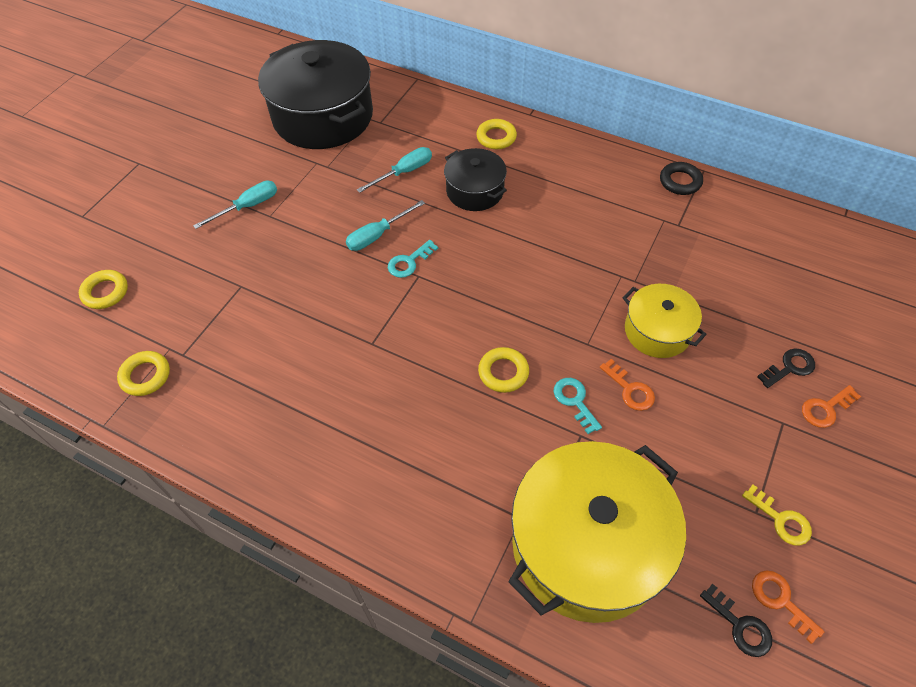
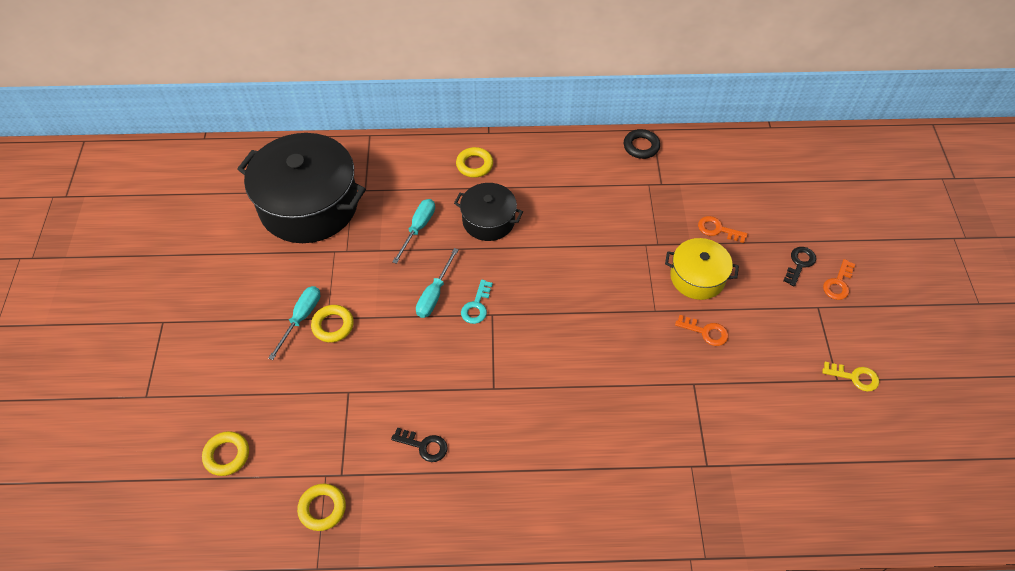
camera: 30 degrees left, 0 degrees up
(503, 372) = (609, 363): yellow ring -> yellow ring (333, 325)
(575, 401) = (673, 360): turquoise key -> none
(587, 545) = (747, 461): yellow pot -> none
(740, 625) = (871, 462): black key -> black key (424, 446)
(780, 601) = (885, 432): orange key -> orange key (717, 229)

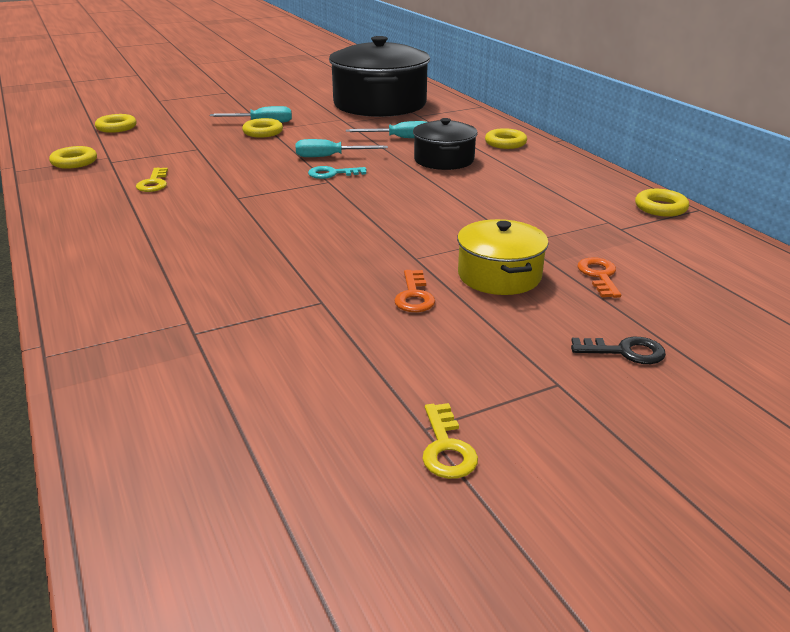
camera: 65 degrees right, 25 degrees down
(424, 446) = (154, 183): black key -> yellow key
(641, 146) = (660, 208): black ring -> yellow ring
(838, 283) = (632, 397): orange key -> none

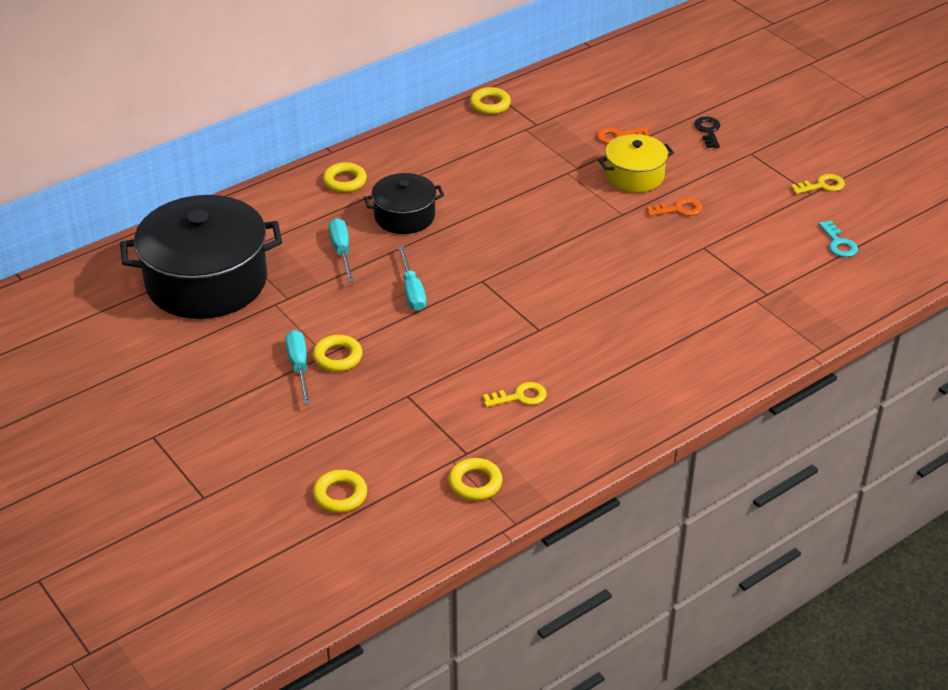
camera: 100 degrees left, 10 degrees up
(332, 174) = (461, 281): turquoise key -> turquoise key (838, 243)

